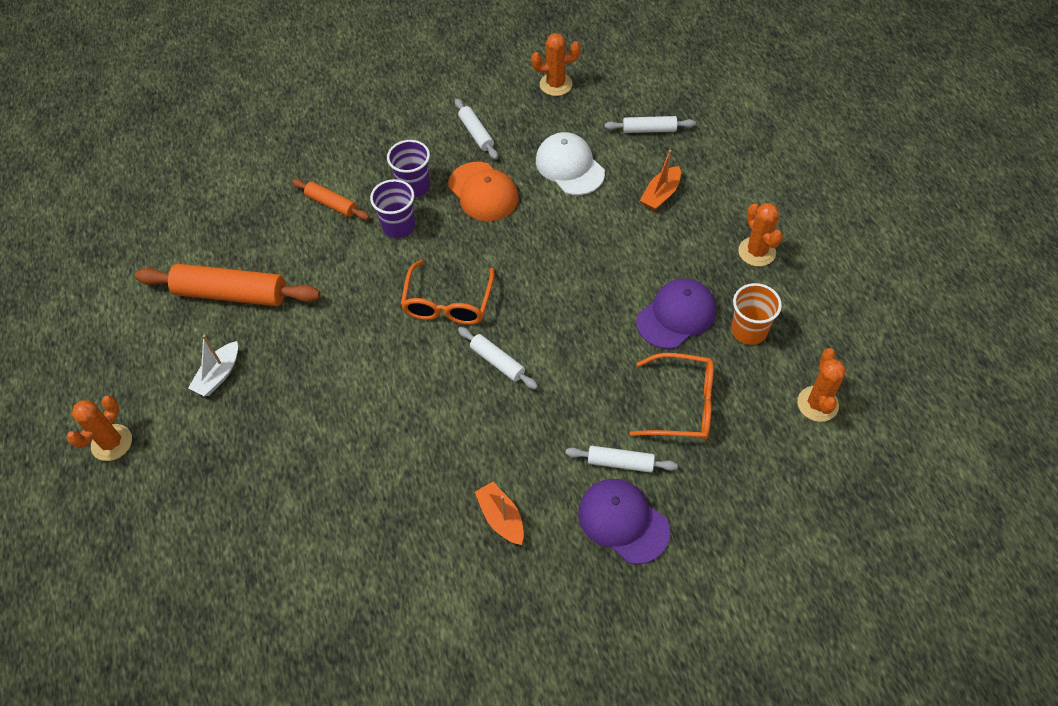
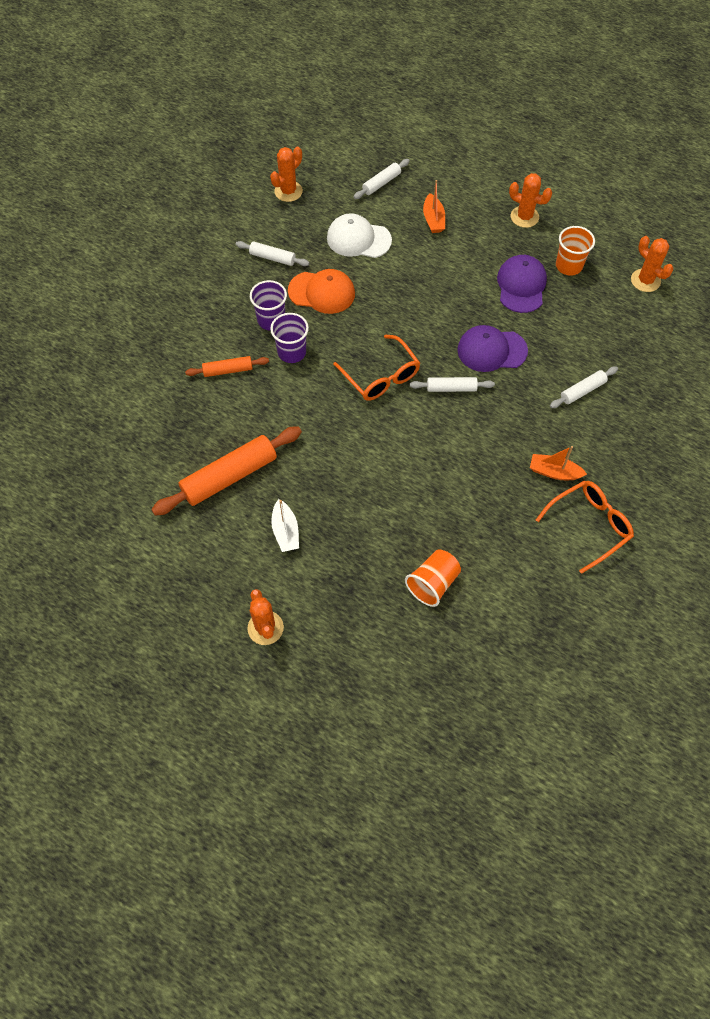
camera: 45 degrees left, 5 degrees up
(277, 525) = (433, 583): none -> orange cup
(623, 521) = (618, 421): purple cap -> purple cap (491, 350)
(683, 405) = (579, 333): orange glasses -> orange glasses (589, 525)

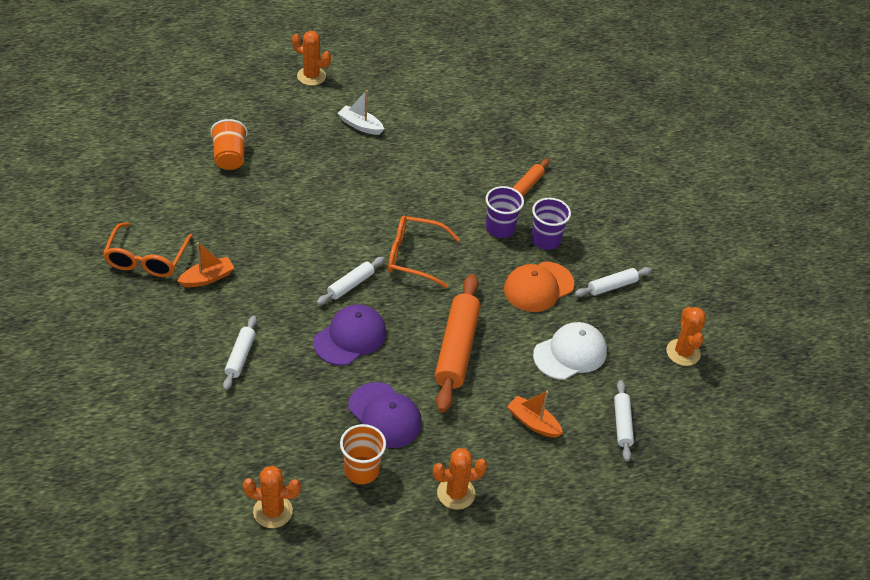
camera: 130 degrees right, 15 degrees down
(229, 476) = (435, 130): orange rolling pin -> orange rolling pin (456, 349)

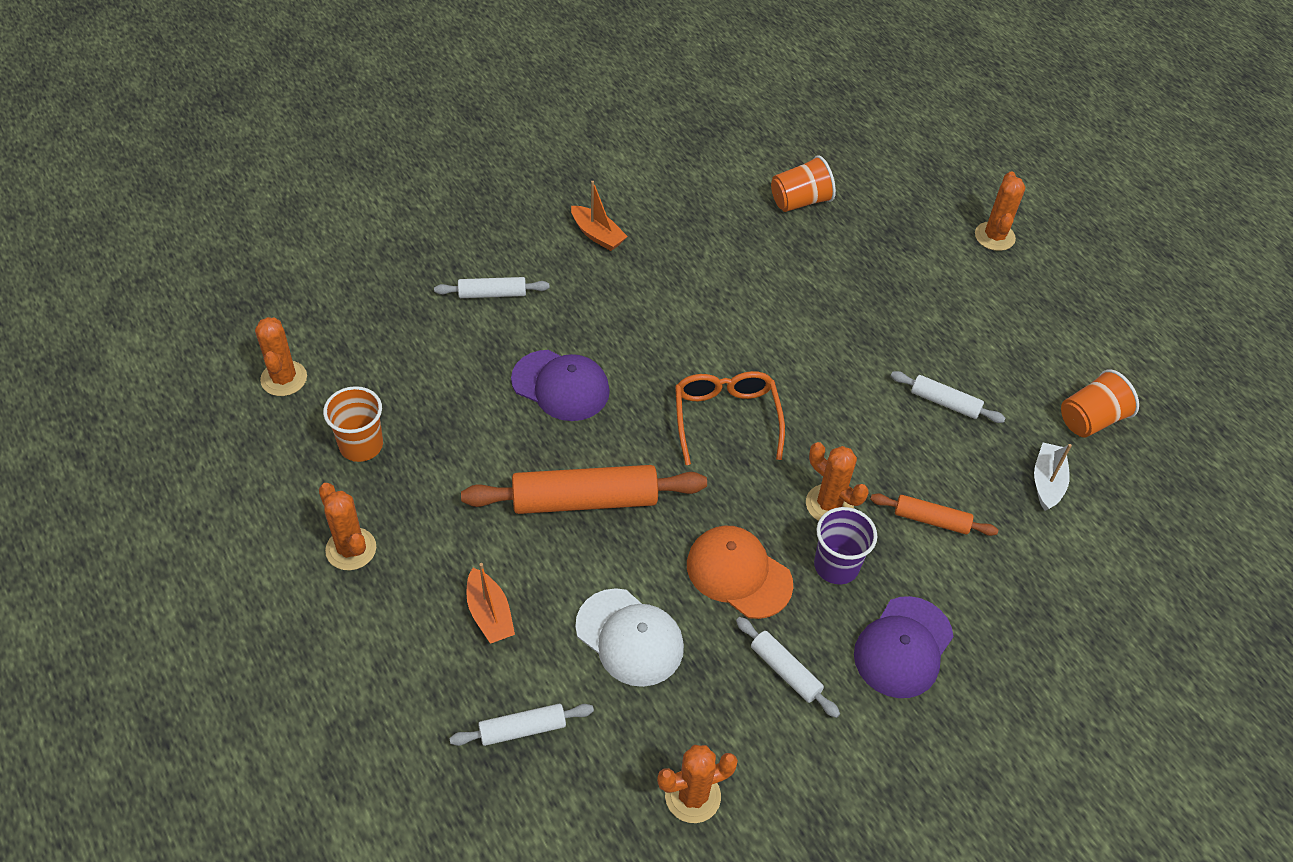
camera: 75 degrees right, 5 degrees up
(146, 259) = (602, 179): orange glasses -> none
(350, 285) = (646, 365): white rolling pin -> white rolling pin (945, 402)
(360, 125) = (935, 307): white boat -> white boat (1047, 482)
(385, 415) = (450, 449): purple cap -> purple cap (903, 647)
(476, 93) = (1090, 419): none -> orange cup
(500, 228) = (829, 504): purple cup -> orange cactus
(533, 423) = (489, 614): orange boat -> orange boat turned 135 degrees clockwise

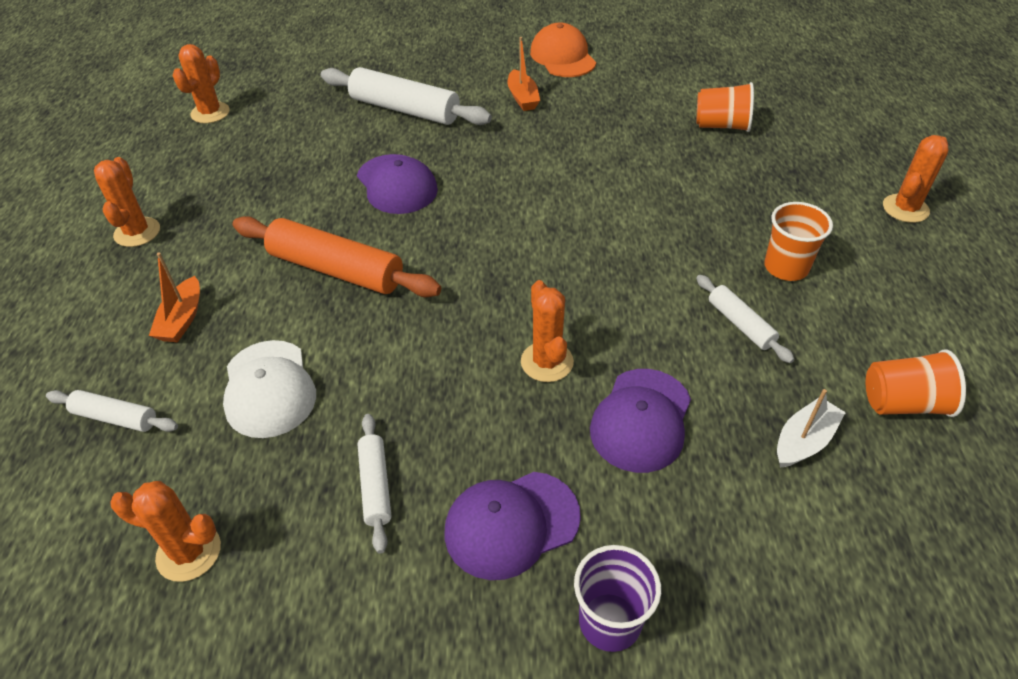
camera: 35 degrees right, 5 degrees down
(361, 445) = (215, 170): orange cup -> orange cup (786, 267)
(492, 294) = (405, 110): white rolling pin -> white rolling pin, size x1.90
(726, 418) = (511, 257): orange glasses -> none
(738, 573) = (410, 381): orange cap -> orange cap (563, 57)
(836, 565) = (508, 417): purple cup -> purple cup (610, 621)
(931, 520) = (641, 420): orange rolling pin -> purple cap

